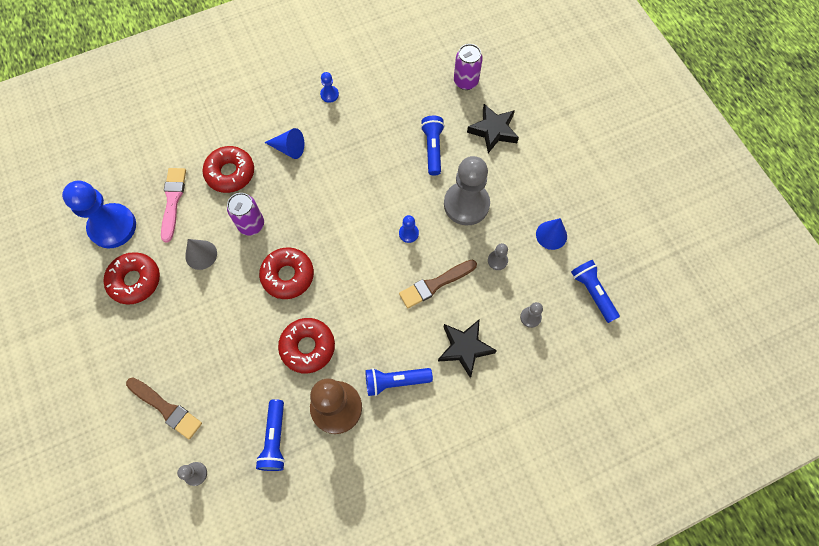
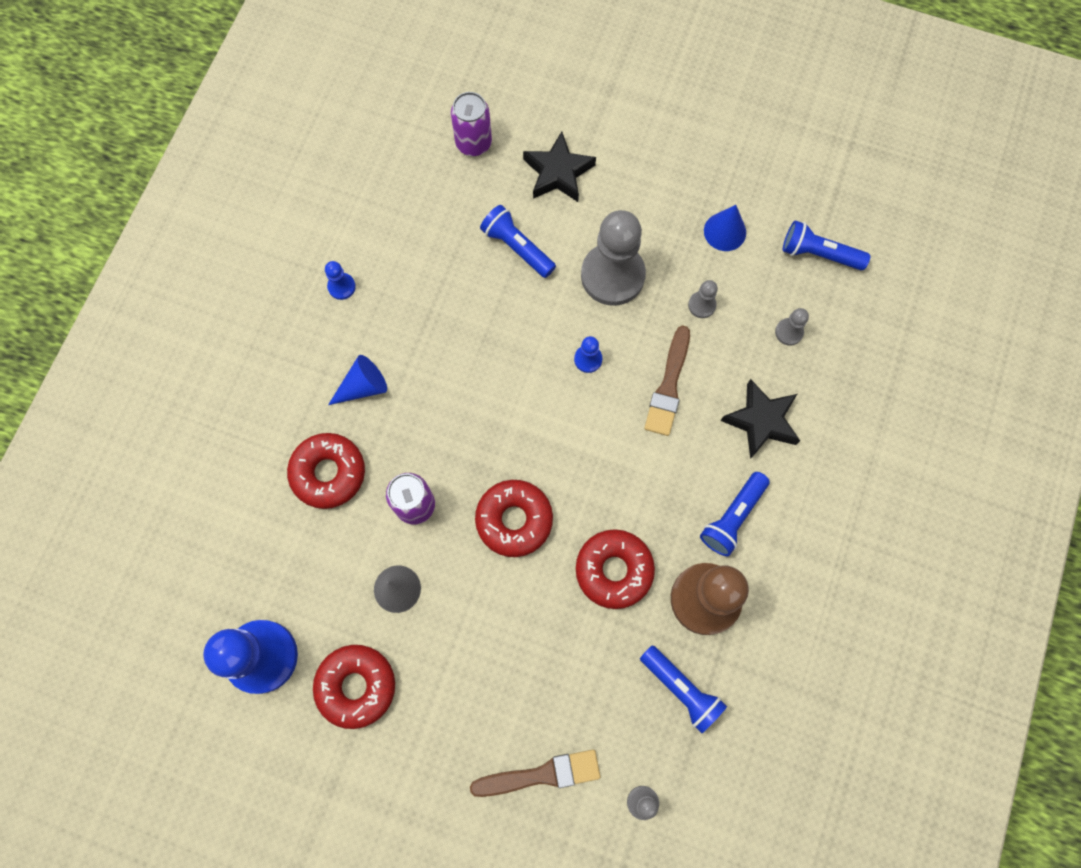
camera: 45 degrees left, 5 degrees up
(173, 200) = (298, 563): pink brush -> none

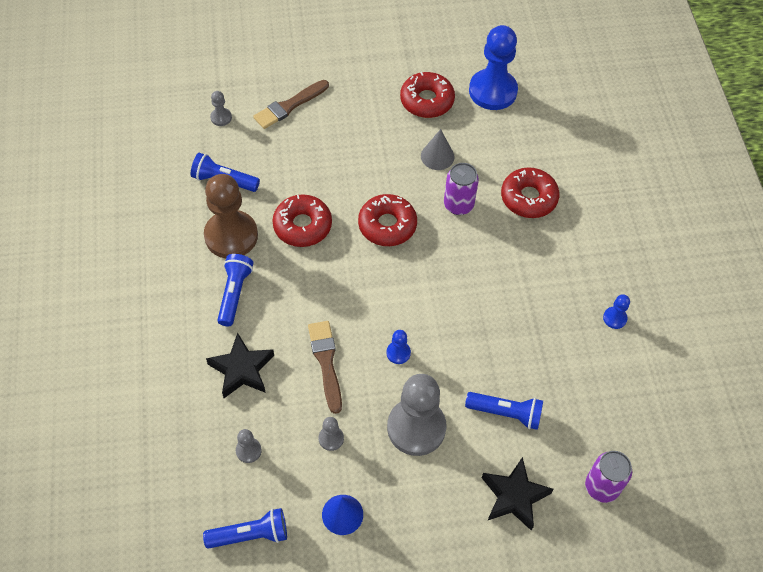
camera: 150 degrees right, 15 degrees down
(363, 387) = (546, 259): blue cone -> none

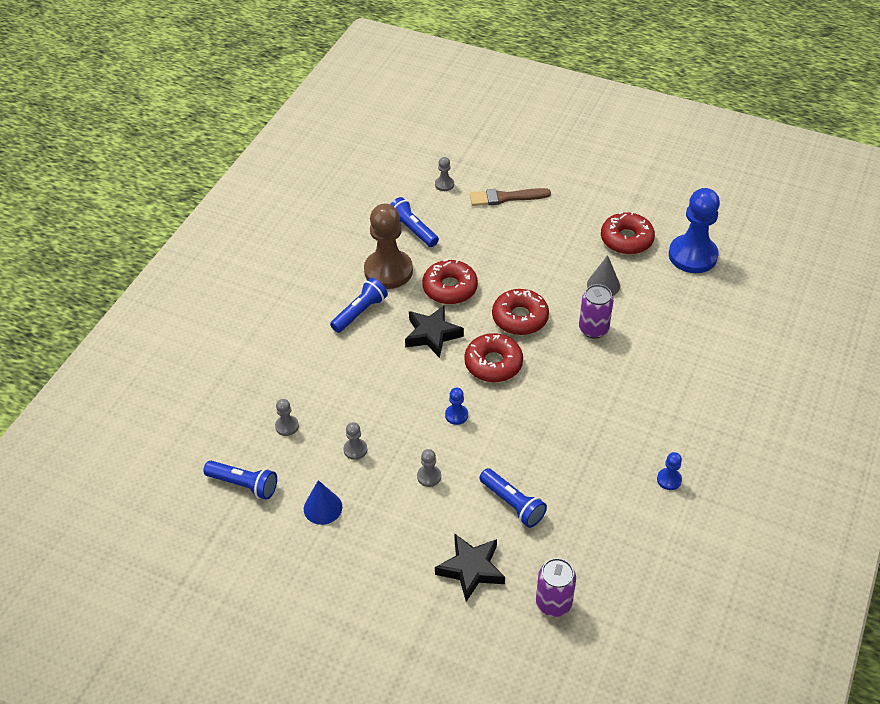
camera: 35 degrees right, 10 degrees down
(242, 369) = (325, 368): black star -> black star (432, 334)
(326, 362) = (393, 394): brown brush -> none
(416, 428) = (429, 476): grey pawn -> grey pawn, size x0.43
(528, 198) = (661, 351): red donut -> red donut (493, 364)

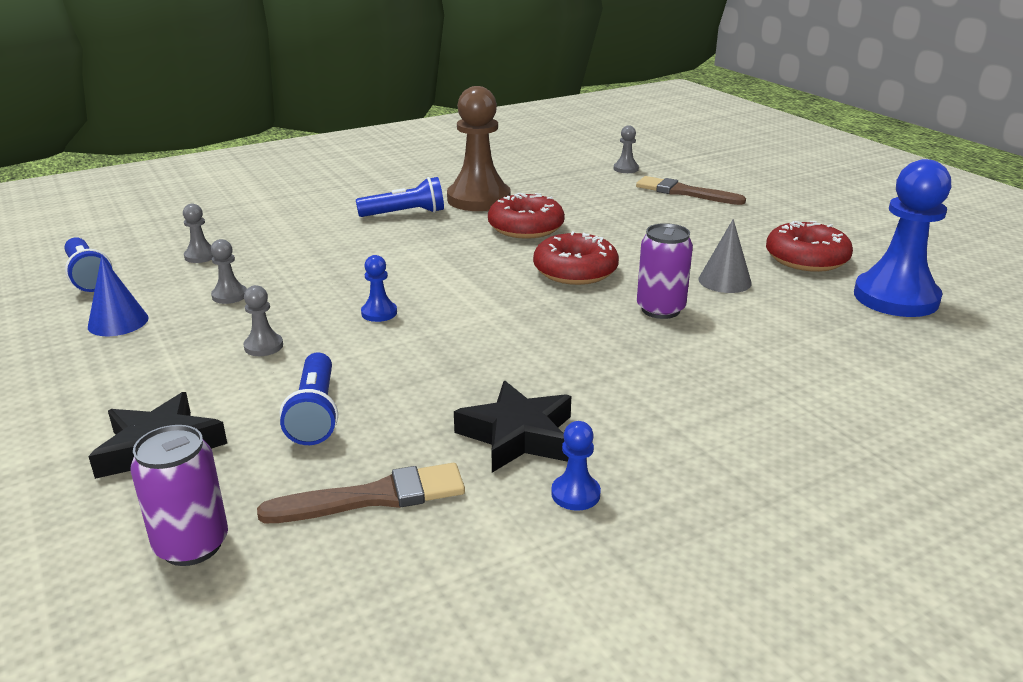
camera: 35 degrees right, 20 degrees down
(412, 230) = (547, 184): blue flashlight -> none
(432, 334) = (453, 249): black star -> black star (517, 436)
(493, 364) = (488, 292): red donut -> none
(594, 533) = (374, 497): none -> brown brush

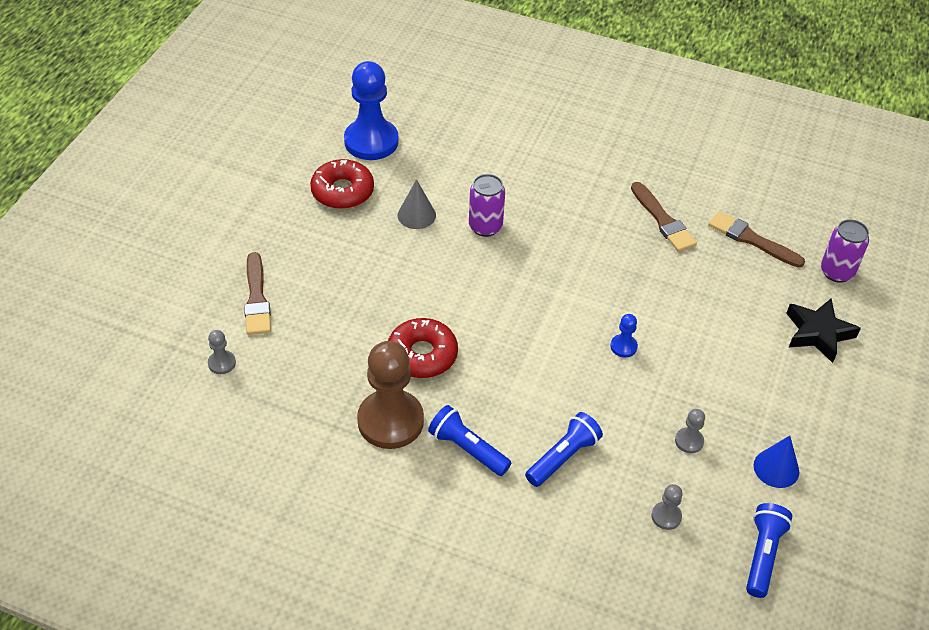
camera: 130 degrees left, 20 degrees up
(263, 346) = (712, 370): grey pawn -> none
(315, 413) = (732, 300): blue flashlight -> blue flashlight (563, 457)
(517, 436) = (663, 220): black star -> brown brush
(575, 271) = (470, 288): red donut -> none
(575, 494) = (678, 184): blue pawn -> none

